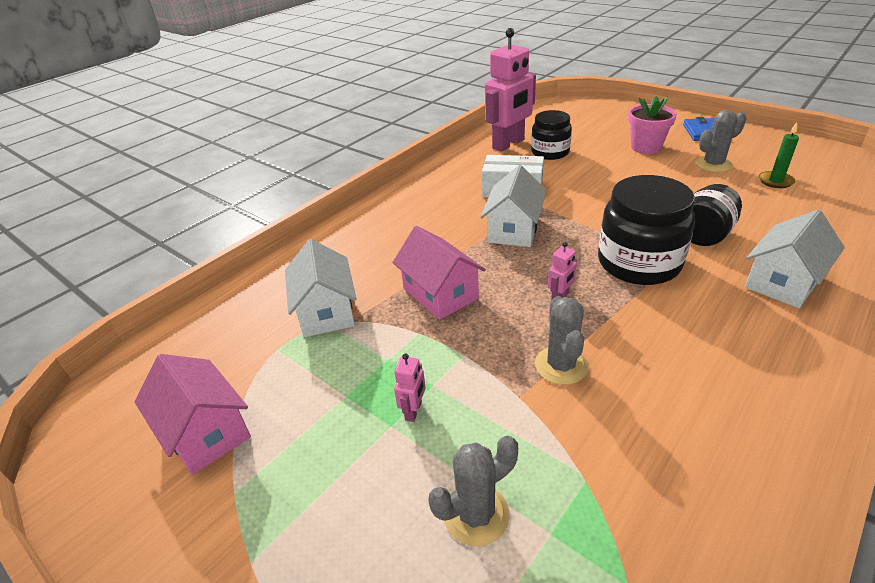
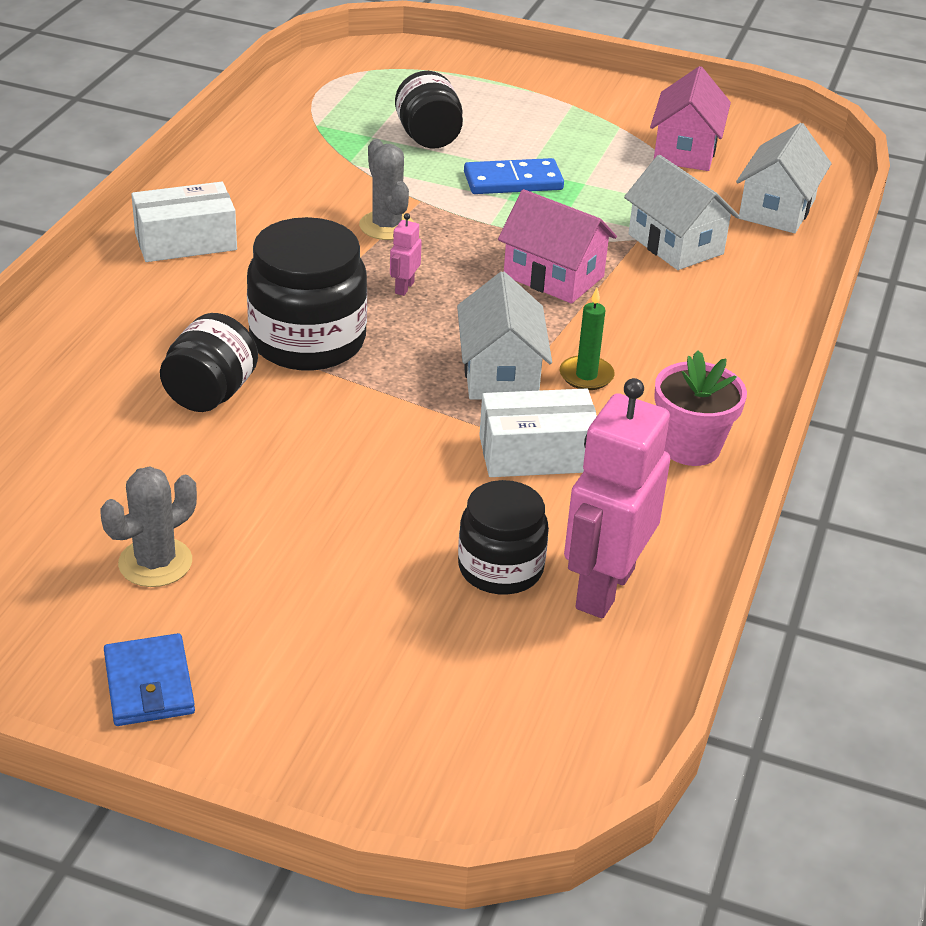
camera: 155 degrees right, 0 degrees up
(205, 432) = (685, 150): pink house -> pink house turned 75 degrees clockwise
(414, 411) = (513, 181): pink robot -> blue domino
(476, 514) = (428, 138): grey cactus -> black jar
(646, 147) = (291, 608): pink flower pot -> pink flower pot (690, 447)
(762, 373) = (185, 241): none -> white box
(775, 181) = (50, 525): green candle -> green candle (586, 376)
(783, 282) = (123, 335): white house -> white house (777, 209)

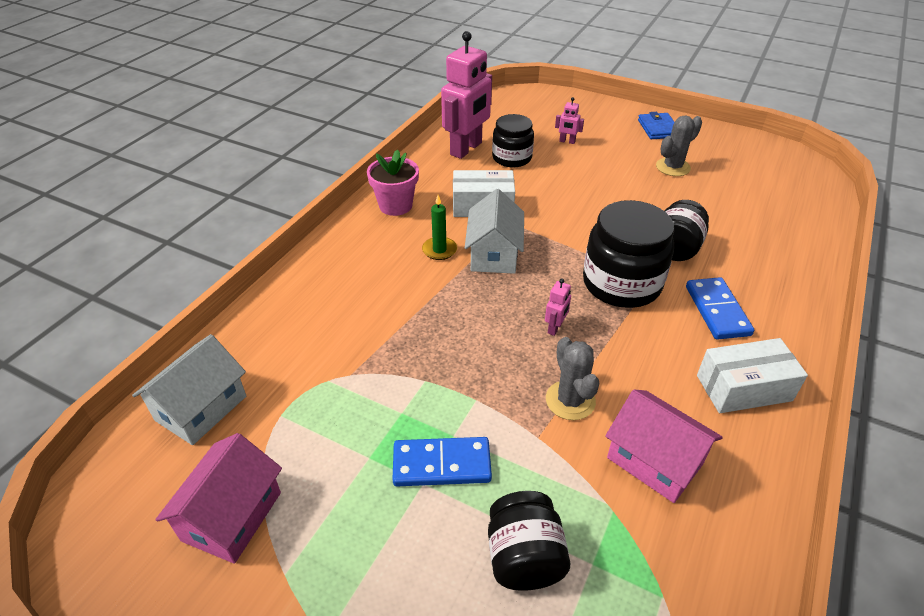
camera: 170 degrees left, 5 degrees up
(181, 314) = (717, 310): none -> blue domino
(380, 625) = (567, 141): none -> pink robot
(553, 276) = (436, 334): pink house -> pink house (654, 461)
(675, 244) = (321, 366): white house -> none

